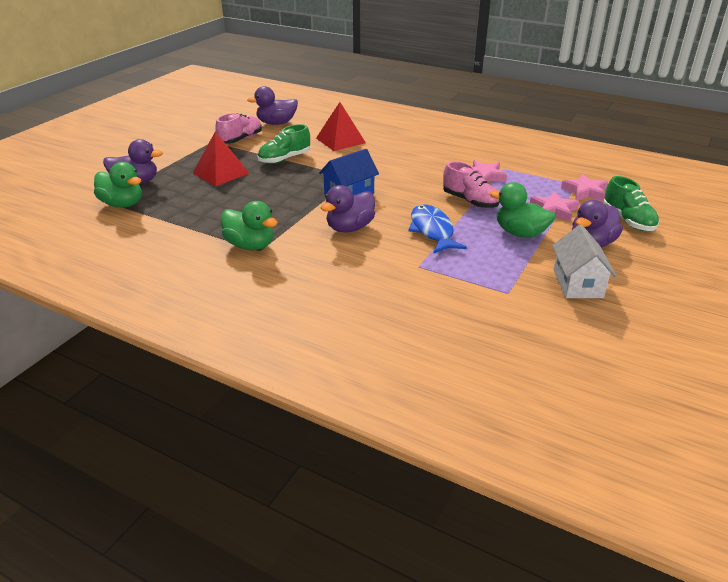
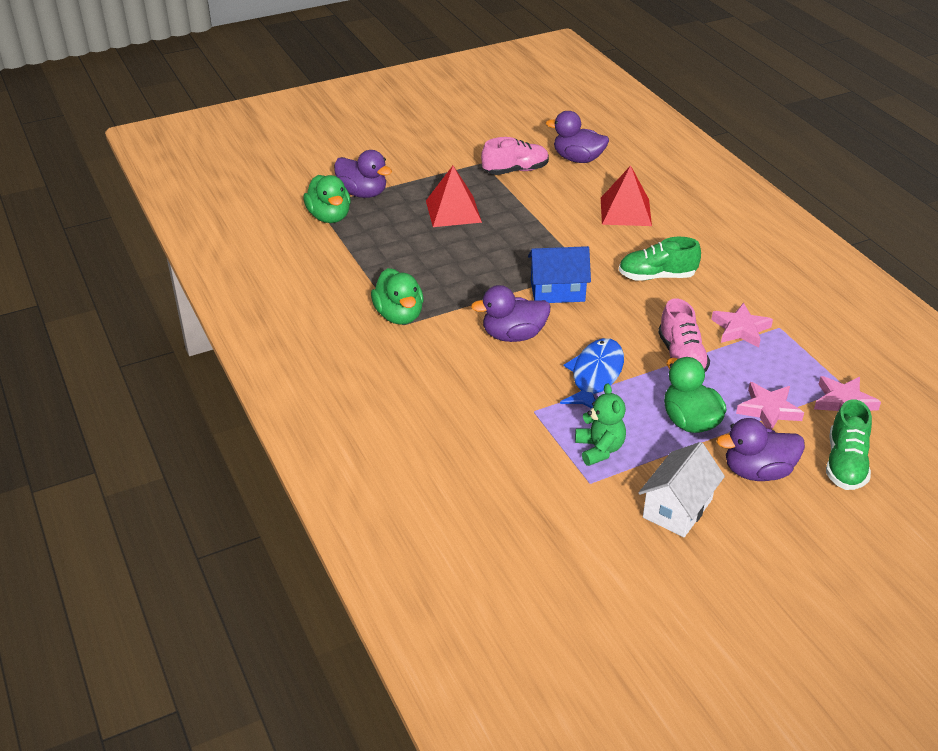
camera: 35 degrees right, 5 degrees up
(284, 159) = (536, 216): green shoe -> green shoe (656, 276)
(488, 271) = (599, 449): none -> green teddy bear

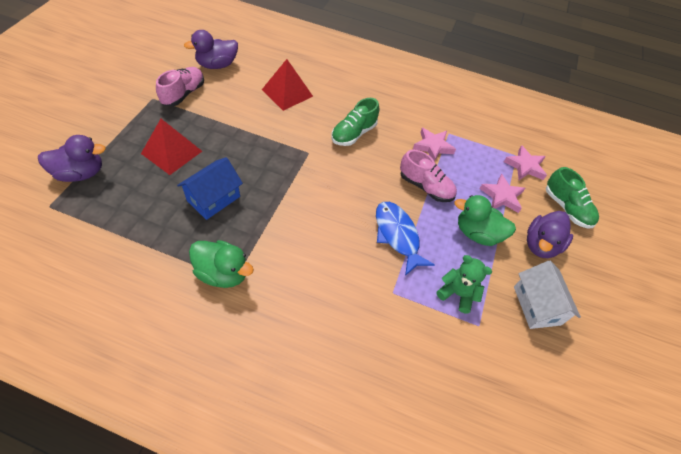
camera: 50 degrees left, 15 degrees up
(329, 217) = (72, 212): green duck -> none
(513, 335) = (318, 237): purple duck -> none
(557, 291) = (309, 181): blue house -> blue house (213, 199)

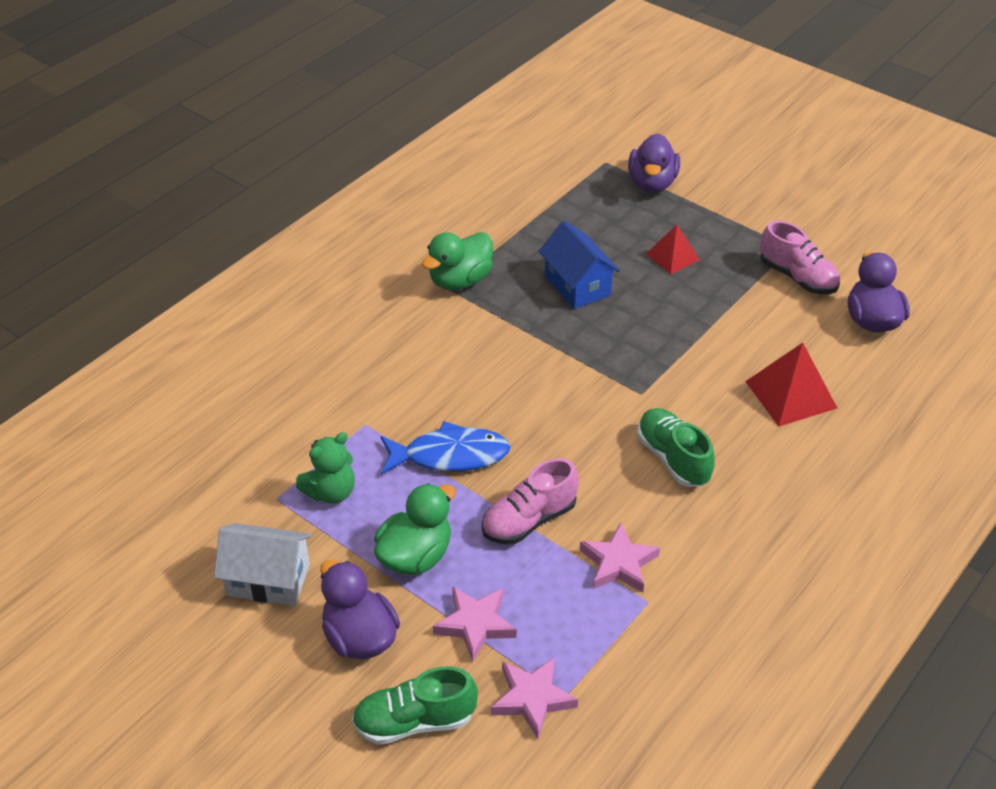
camera: 115 degrees right, 10 degrees down
(171, 152) = (672, 257): red pyramid -> red pyramid, size x0.64

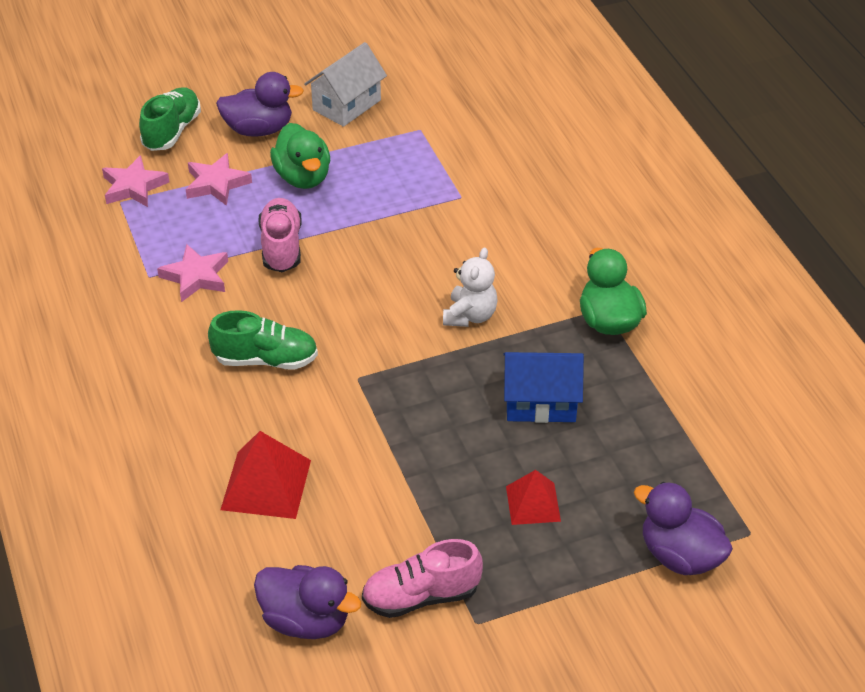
camera: 120 degrees right, 0 degrees up
(331, 492) = (403, 157): green teddy bear -> none
(450, 455) = (386, 230): blue fish -> none
(517, 357) = (470, 316): none -> white teddy bear

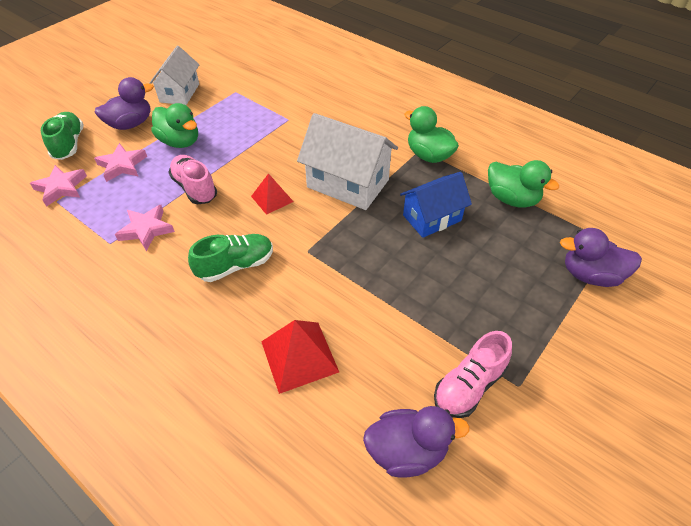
camera: 30 degrees left, 5 degrees up
(470, 316) = (348, 183): white teddy bear -> white house
(533, 503) = (481, 283): red pyramid -> red pyramid (272, 199)
(669, 423) = (512, 199): none -> green duck

